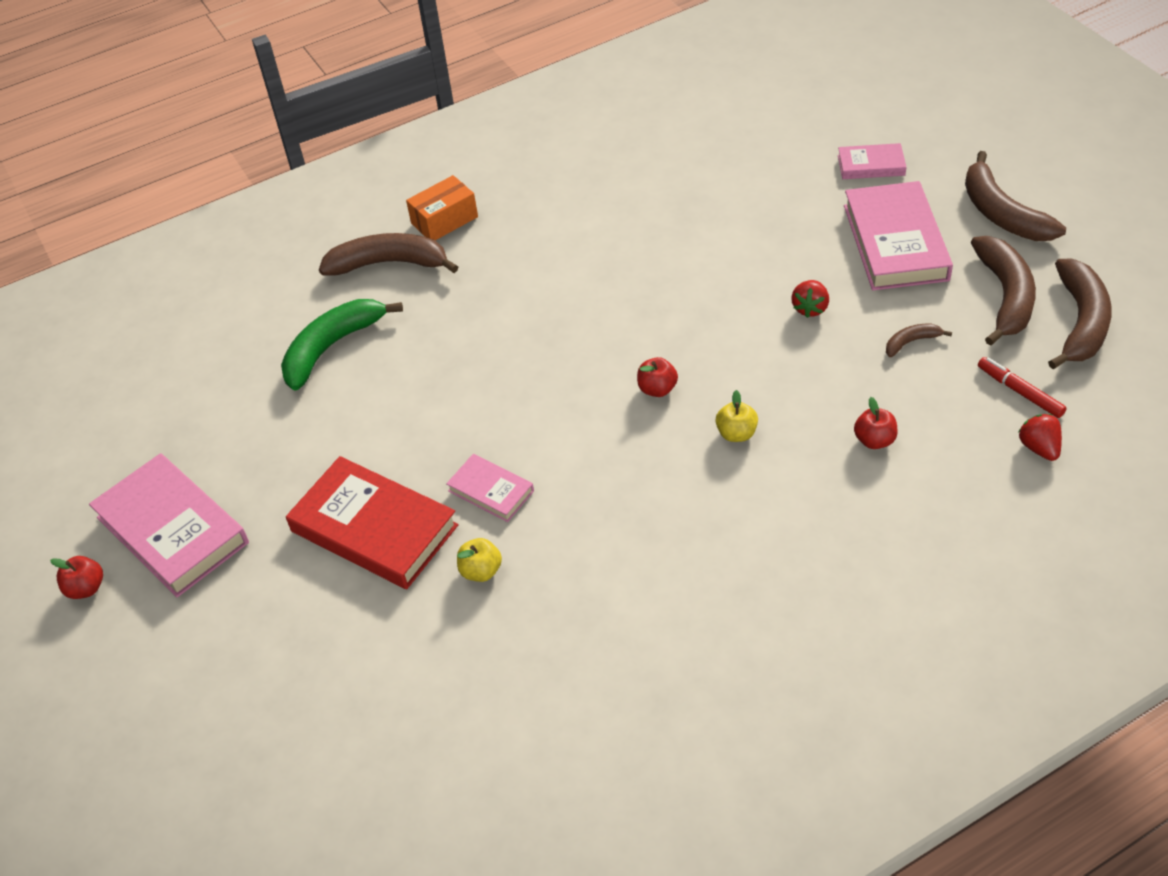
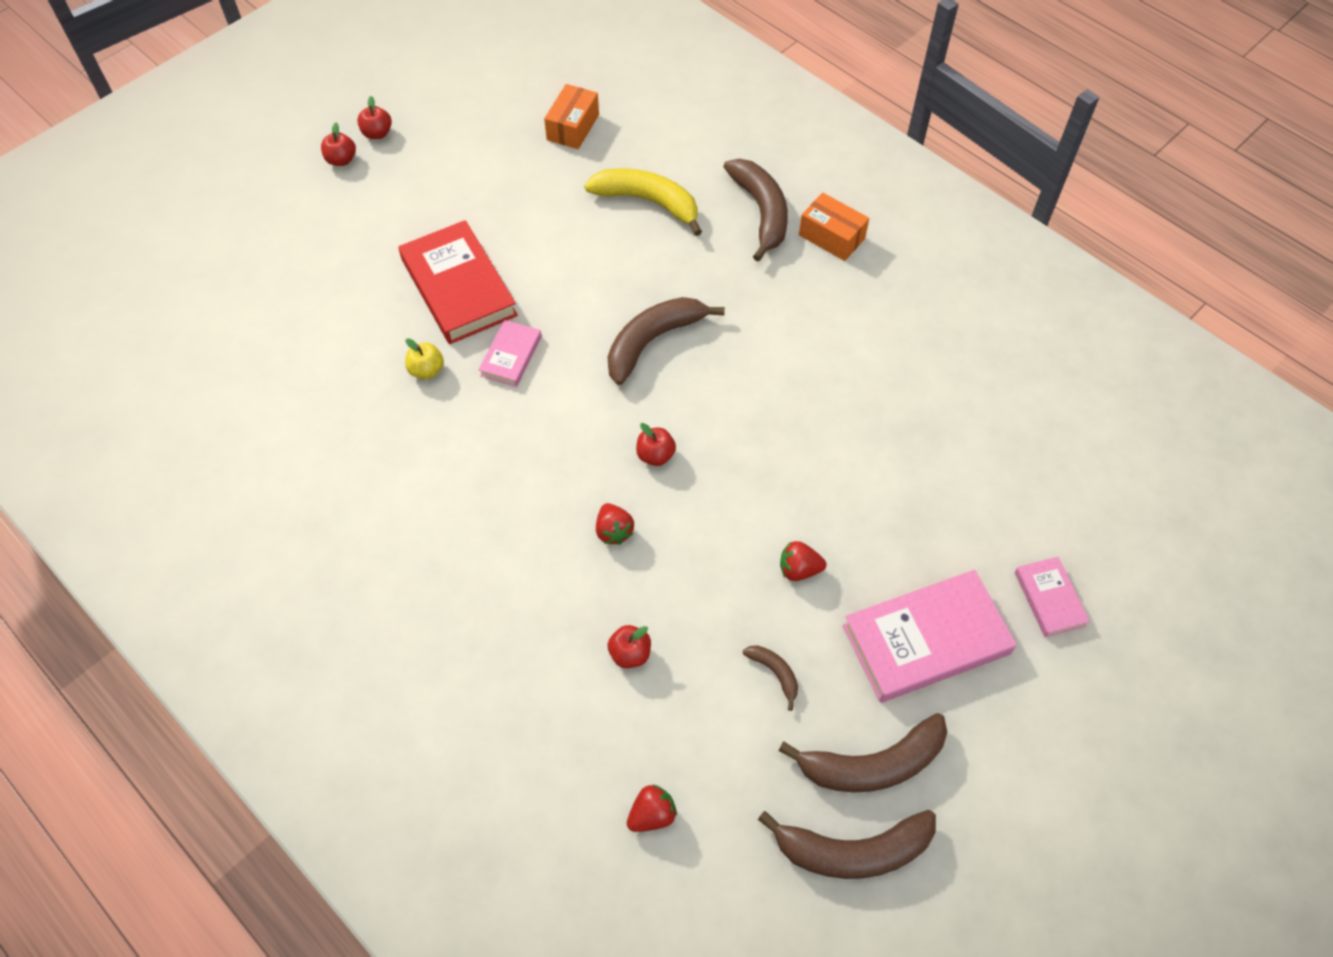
camera: 70 degrees right, 10 degrees up
(110, 631) = (341, 160): none -> red apple
(172, 530) = (437, 163): pink book -> none
(188, 395) = (573, 127): none -> orange box
(332, 347) = (648, 202): green banana -> yellow banana
(374, 528) = (458, 287): red book -> red book turned 45 degrees counterclockwise
(736, 433) = (614, 531): yellow apple -> red strawberry
(1002, 213) = (1013, 750): brown banana -> brown banana (652, 341)
(1020, 392) = (728, 790): red marker -> none

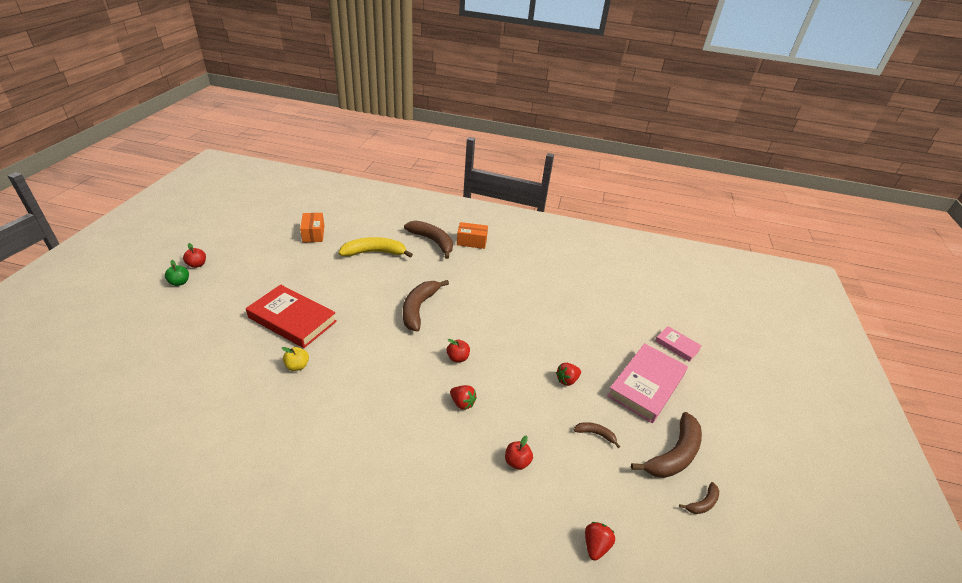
camera: 35 degrees left, 20 degrees down
(341, 160) = (179, 282): red apple -> green apple
(511, 356) = (345, 341): pink book -> none
(853, 850) = (702, 503): brown banana -> brown banana, size x0.47

